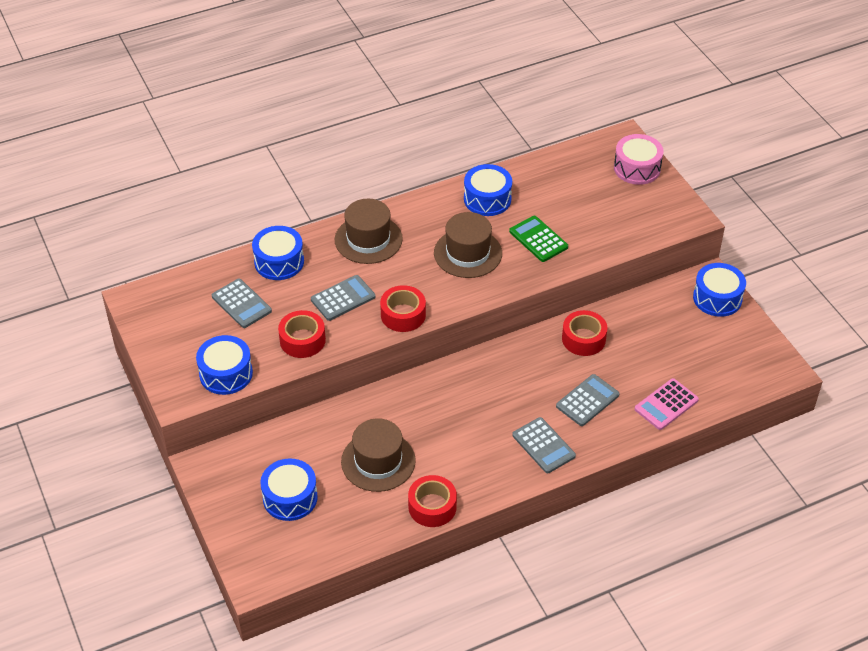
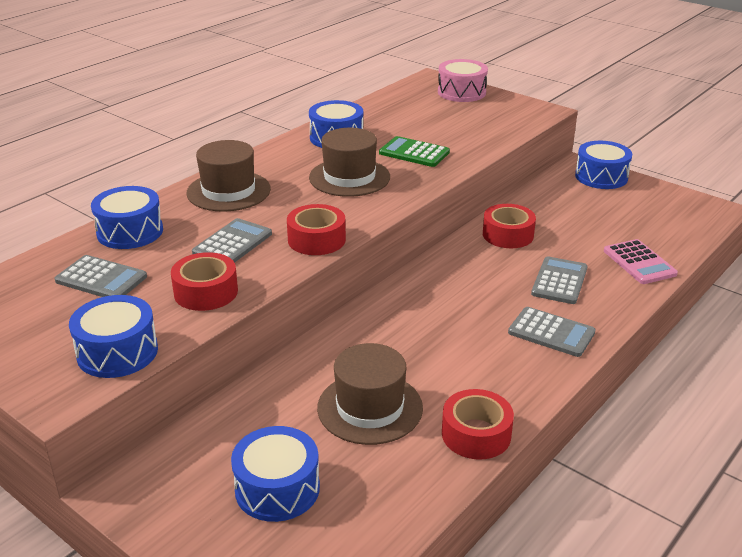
camera: 25 degrees left, 15 degrees down
(666, 404) = (639, 262): pink calculator -> pink calculator turned 45 degrees counterclockwise

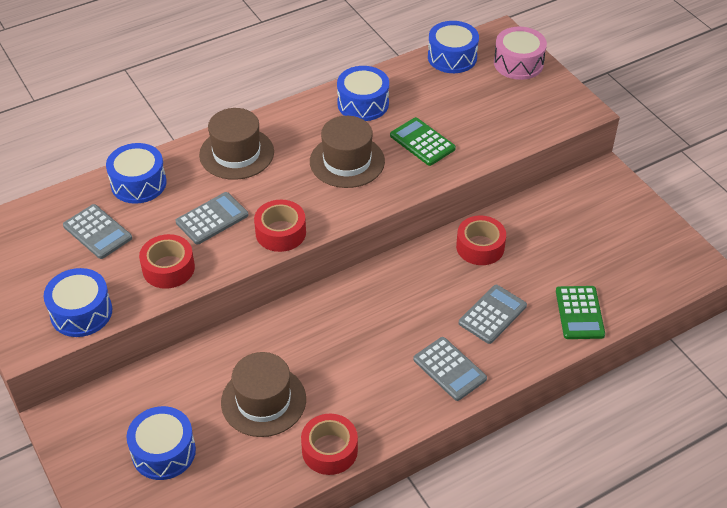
camera: 20 degrees right, 15 degrees up
(601, 177) = (617, 194): blue drum -> blue drum (452, 57)
(639, 262) = (579, 313): pink calculator -> green calculator

